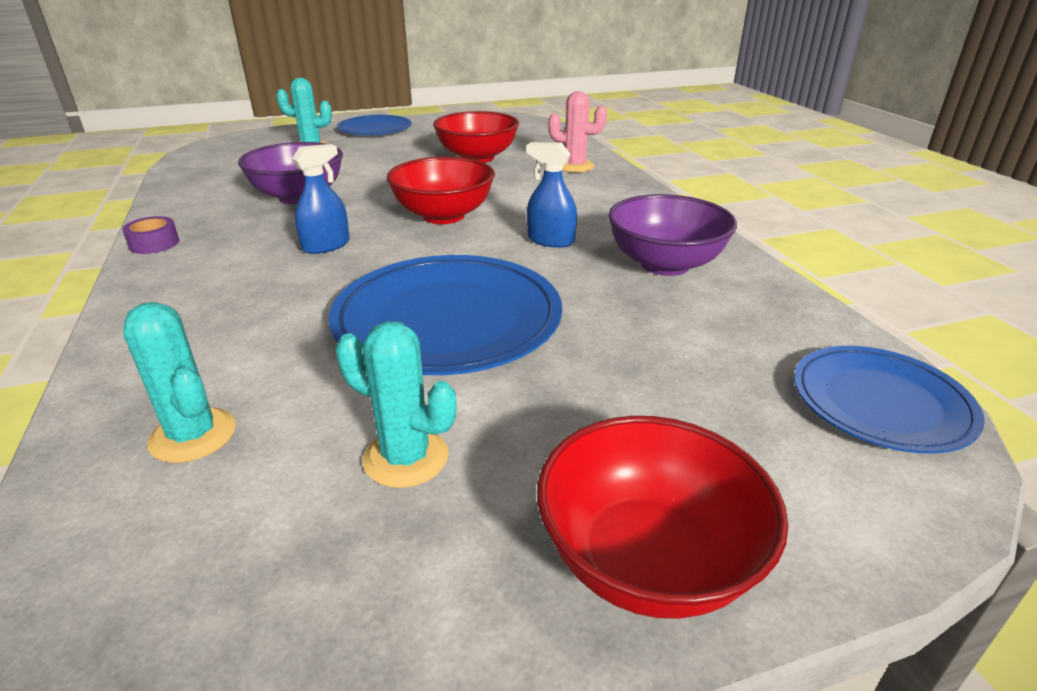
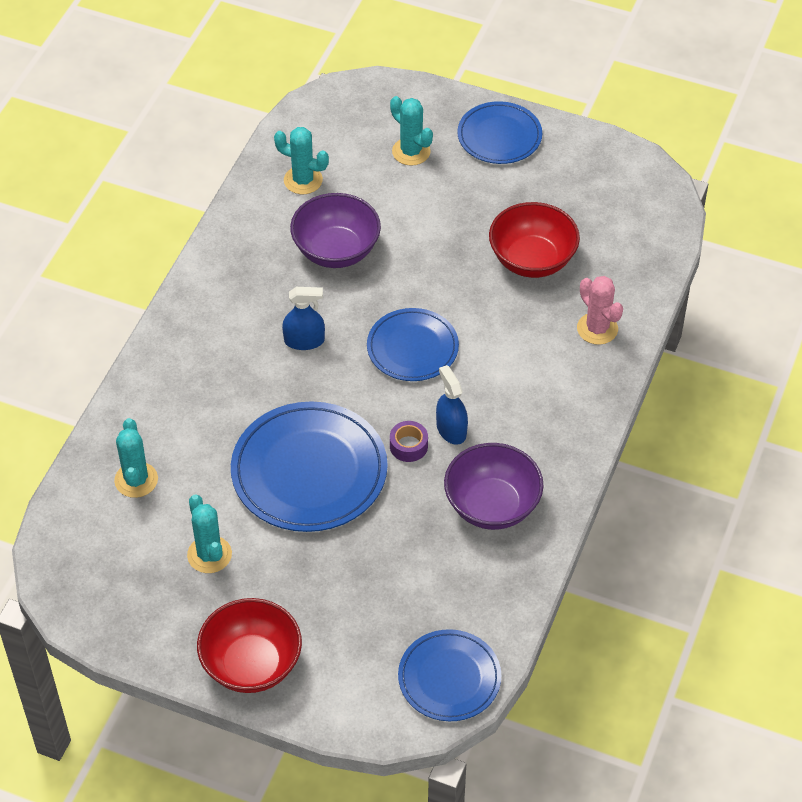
camera: 40 degrees right, 20 degrees up
(154, 244) = (204, 269): purple tape -> purple tape (408, 446)
(223, 178) = (303, 180): none -> turquoise cactus
(443, 216) = (412, 348): red bowl -> blue plate

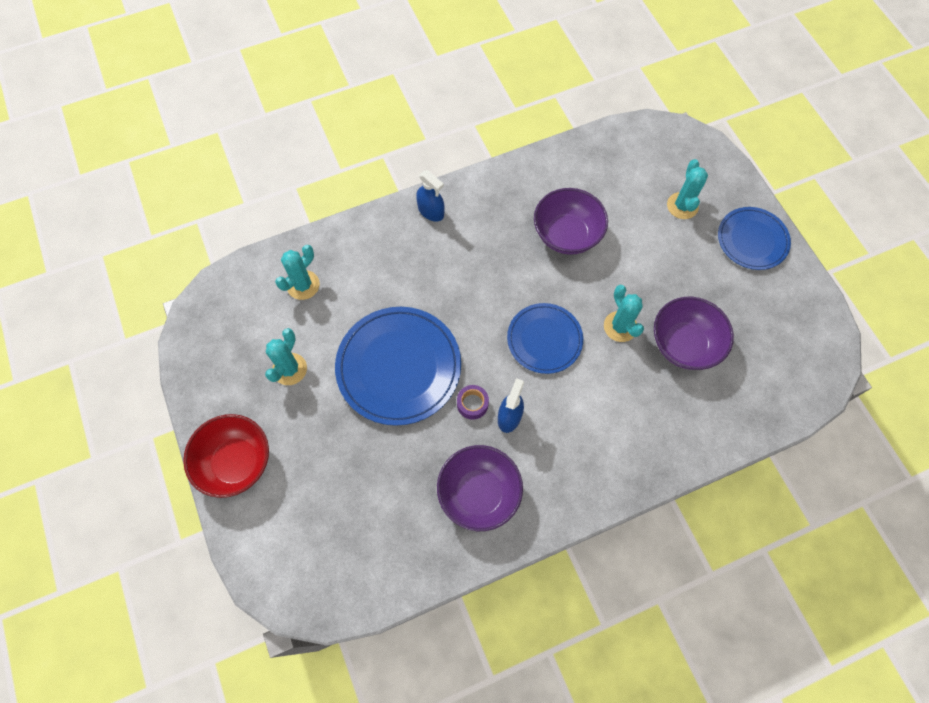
camera: 45 degrees right, 15 degrees up
(303, 180) = (595, 172): turquoise cactus -> turquoise cactus (620, 326)
(304, 341) = (486, 278): blue spray bottle -> blue spray bottle (431, 211)
(449, 678) = (329, 587): blue plate -> none
(532, 260) = (684, 344): red bowl -> purple bowl
(597, 329) = (677, 431): pink cactus -> none

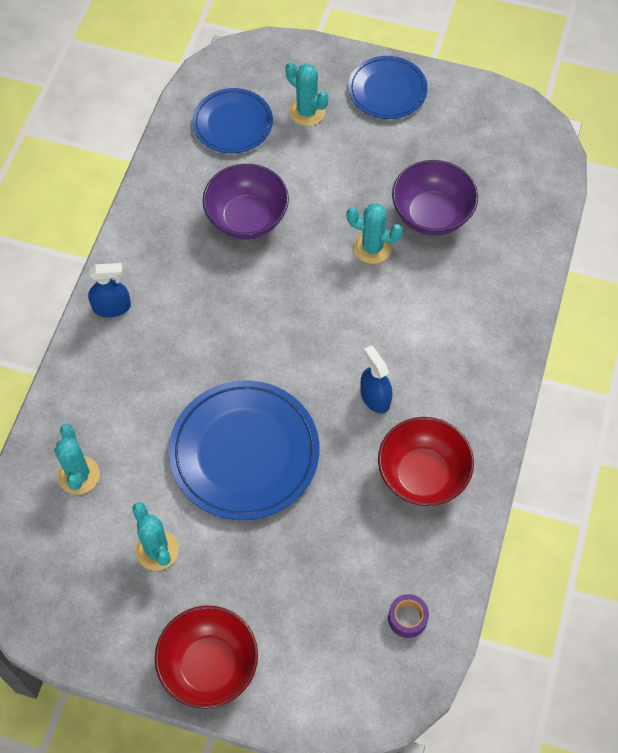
camera: 50 degrees left, 5 degrees down
(472, 404) = (336, 418): purple tape -> purple tape (407, 618)
(479, 493) = (422, 475): purple bowl -> red bowl
(544, 339) = (329, 314): blue plate -> blue plate (232, 123)

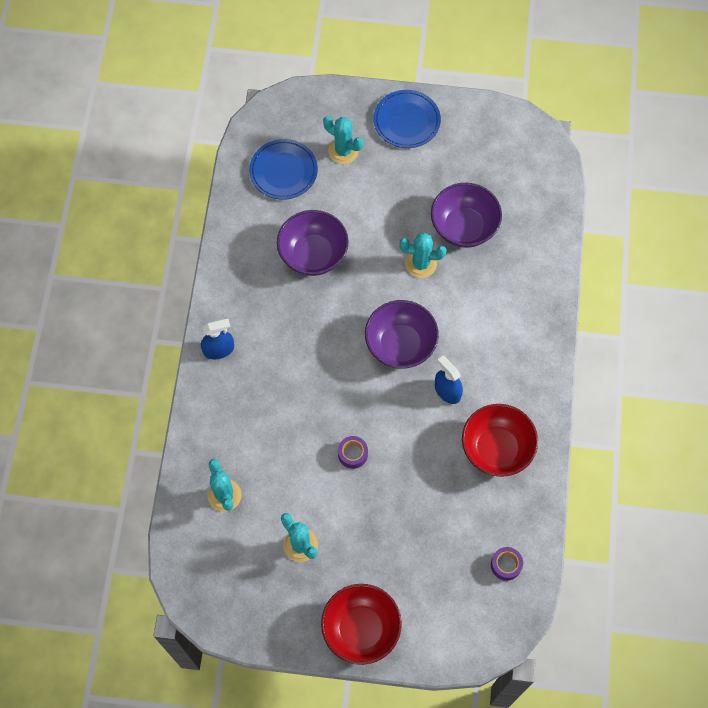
camera: 10 degrees left, 5 degrees up
(244, 452) = (352, 454): blue plate -> purple tape
(329, 335) = (400, 345): none -> purple bowl

